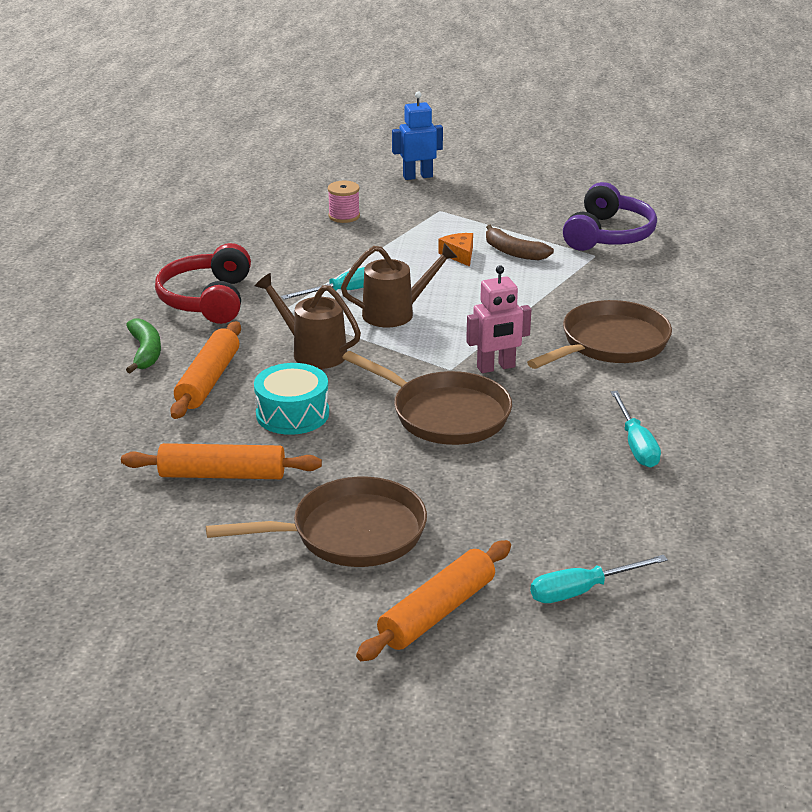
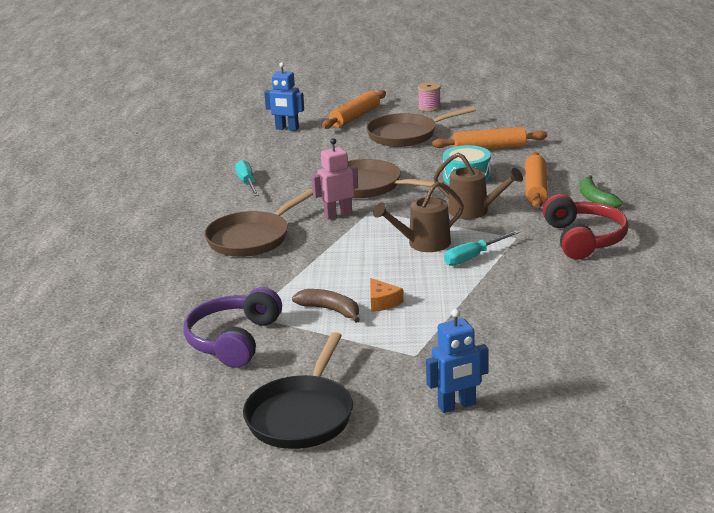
camera: 175 degrees right, 5 degrees down
(344, 216) = (516, 335): pink spool -> pink spool (429, 108)
(541, 180) = (302, 415): none -> black pan
(582, 590) = (287, 129): turquoise screwdriver -> blue robot

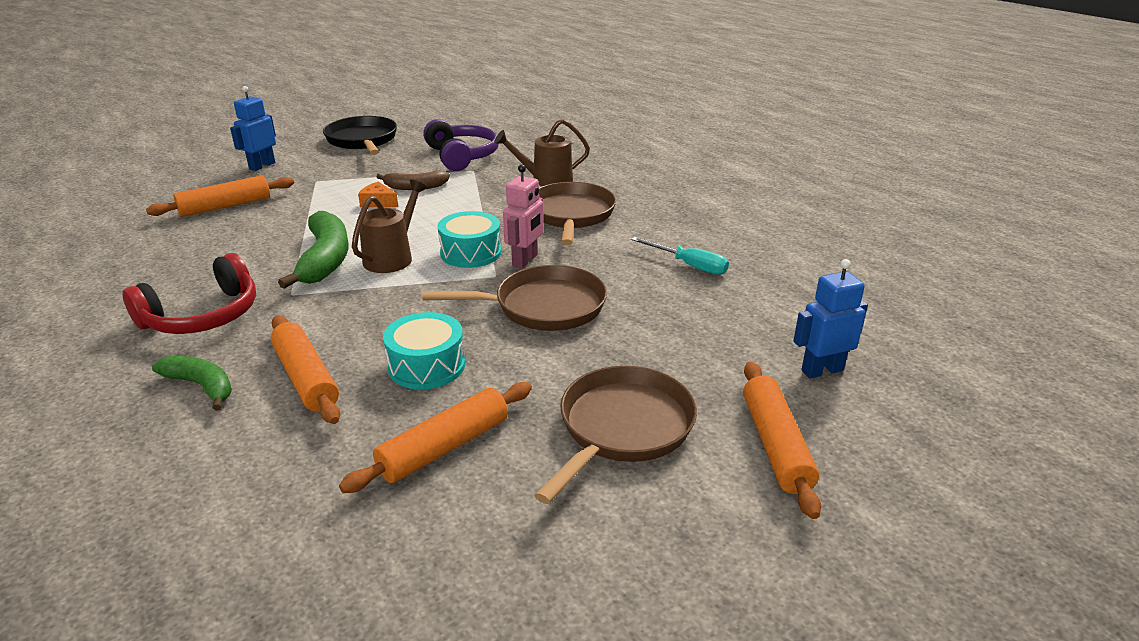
camera: 140 degrees right, 5 degrees up
(365, 231) = (470, 253): none -> turquoise drum
(429, 108) = (689, 542): pink spool -> none
(473, 257) = (325, 259): turquoise screwdriver -> green banana
(474, 211) = (368, 312): brown watering can -> brown watering can (545, 180)
(528, 346) = (225, 206): none -> orange rolling pin
(583, 239) = (203, 316): red headphones -> red headphones turned 90 degrees counterclockwise

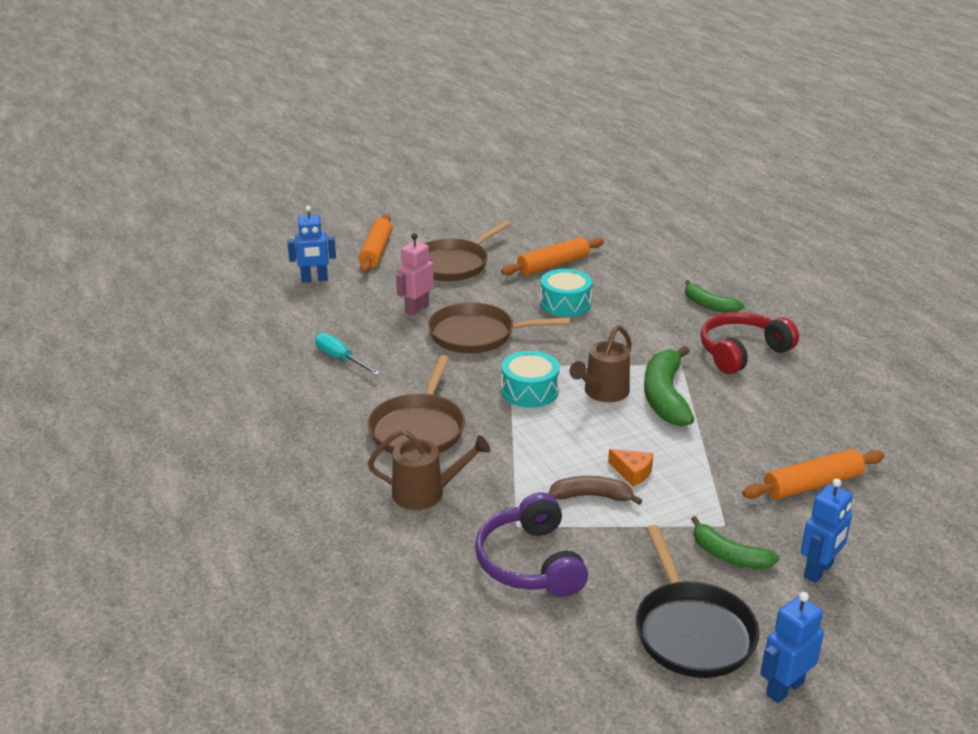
camera: 170 degrees left, 0 degrees up
(306, 378) = (643, 304): orange rolling pin -> none
(319, 128) = (784, 688): none -> blue robot
(322, 168) = (728, 555): none -> green banana
(525, 260) = (481, 377): pink robot -> pink robot (416, 309)

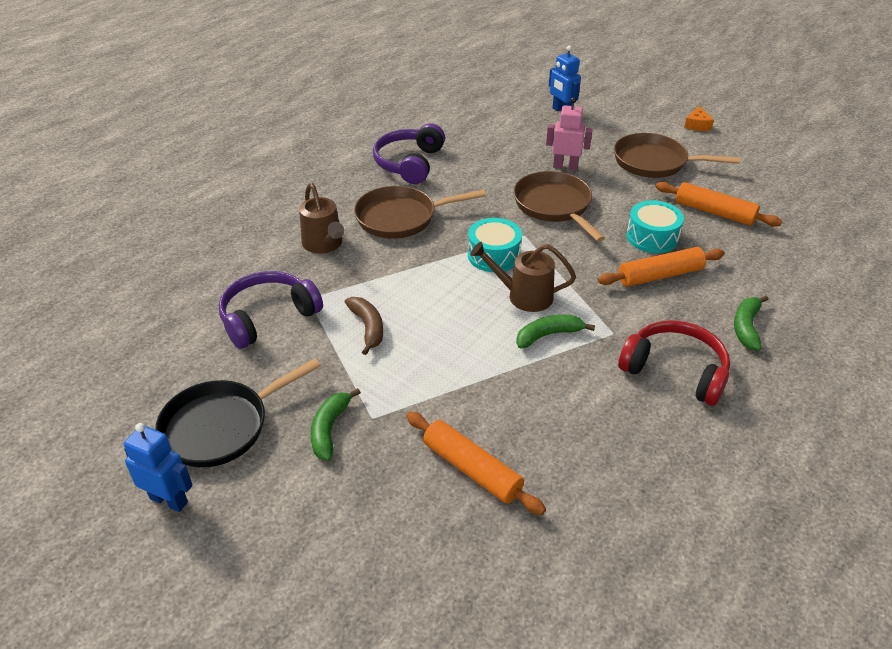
camera: 65 degrees right, 10 degrees up
(317, 396) = (409, 163): none -> purple headphones
(340, 359) = (464, 157): turquoise screwdriver -> none
(376, 251) = (633, 122): orange rolling pin -> orange rolling pin (660, 275)
(632, 472) = (415, 343): orange cheese -> orange cheese (697, 125)
(665, 396) = (548, 335): green banana -> green banana, size x0.61
(819, 571) = (336, 497): blue robot -> none

